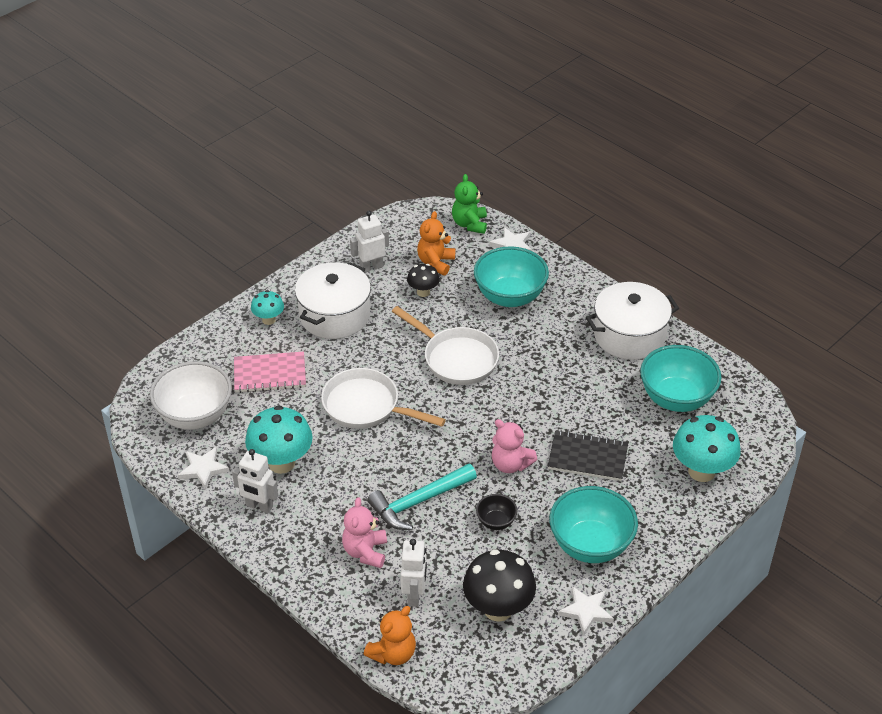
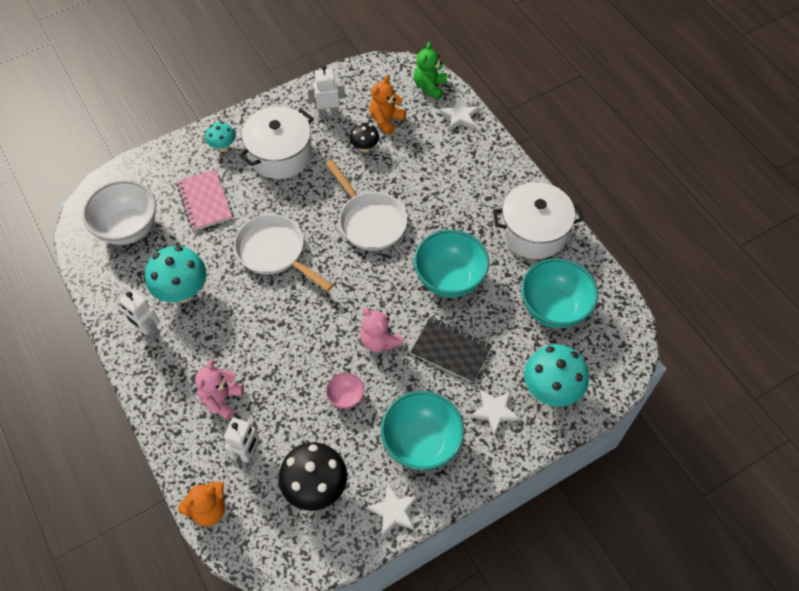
camera: 15 degrees right, 15 degrees up
(203, 469) = (116, 282): white star -> white star (494, 411)
(270, 374) = (204, 201): pink notebook -> pink notebook turned 60 degrees clockwise
(419, 502) = (285, 360): turquoise hammer -> none
(496, 522) = (345, 397): black bowl -> pink bowl
(510, 297) = (439, 168): turquoise bowl -> turquoise bowl (449, 279)

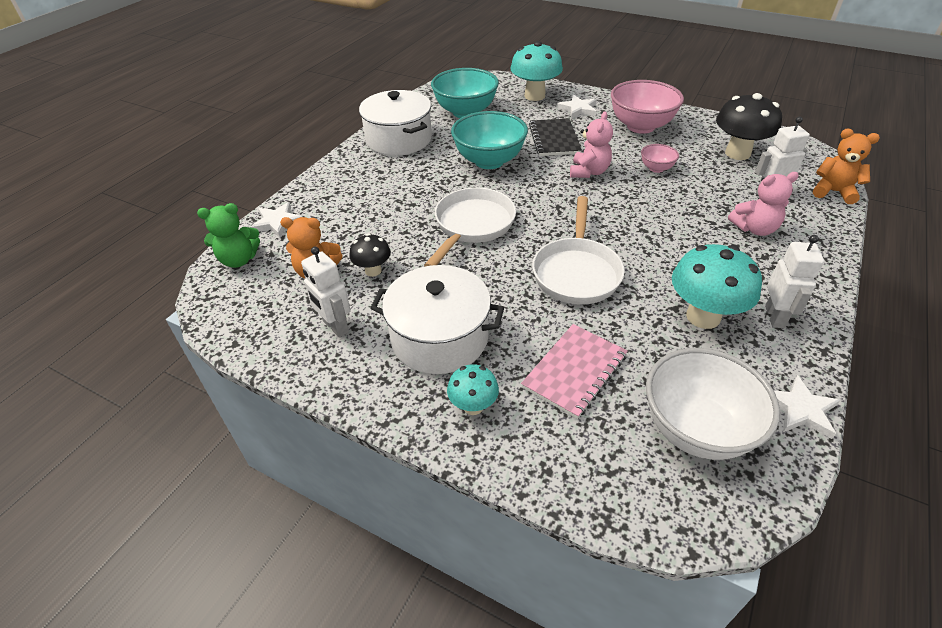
camera: 120 degrees left, 15 degrees down
(393, 511) = (700, 120): white star -> white star (801, 410)
(421, 443) = (640, 126): turquoise bowl -> pink bowl

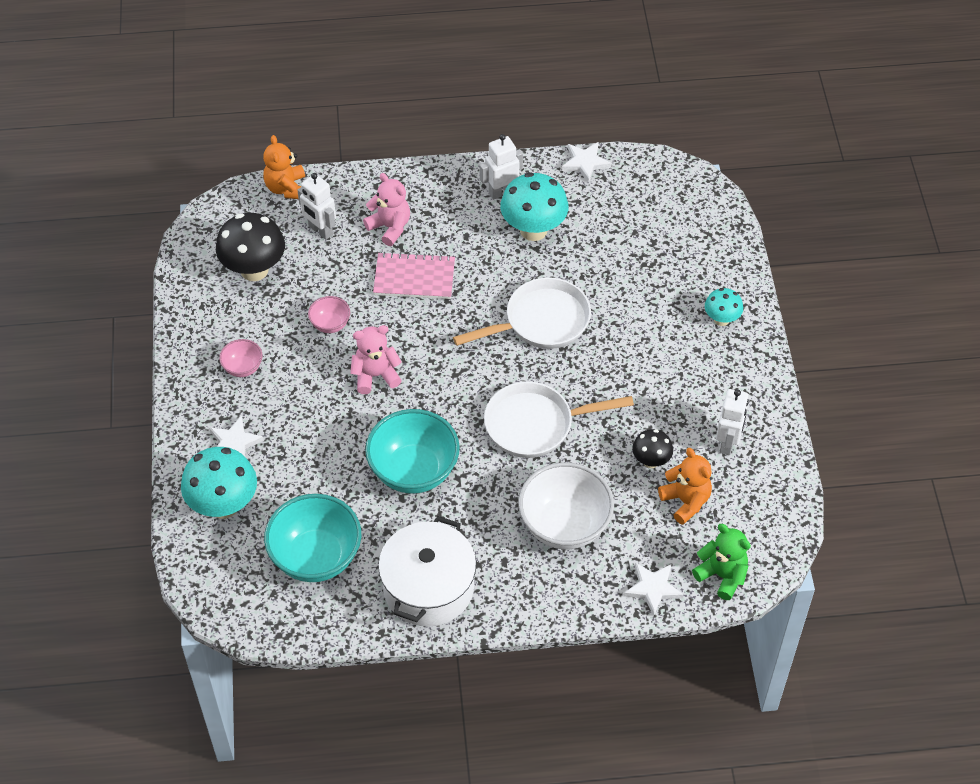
camera: 125 degrees left, 10 degrees up
(439, 338) = (682, 371): white pot -> none
(554, 139) = (325, 434): black notebook -> none
(575, 371) = (647, 280): pink notebook -> pink notebook (414, 278)
(640, 126) = (243, 368): pink bowl -> pink bowl, size x0.48
(696, 429) = (643, 206): white bowl -> white bowl (564, 525)

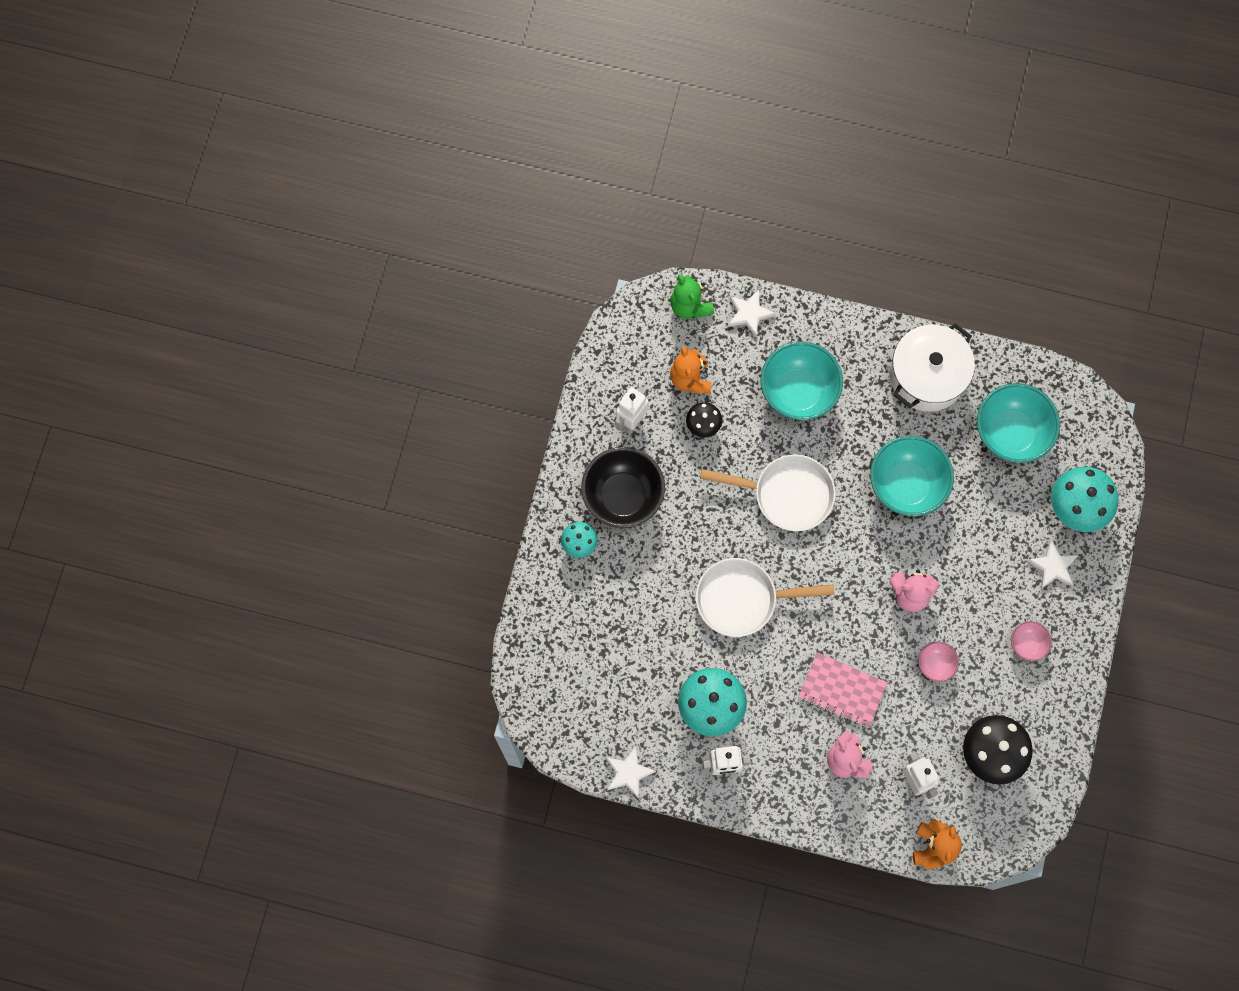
camera: 160 degrees left, 20 degrees up
(564, 525) = (798, 392): white bowl -> turquoise bowl
(700, 372) = (623, 496): none -> black bowl

